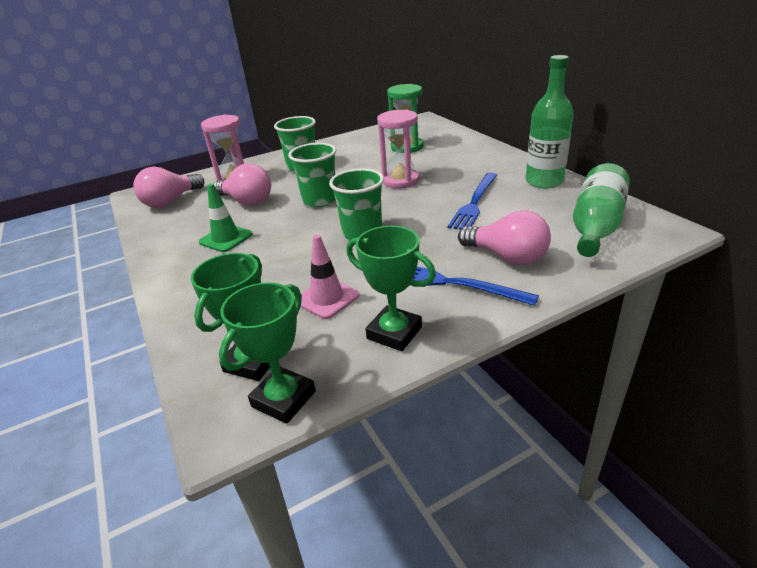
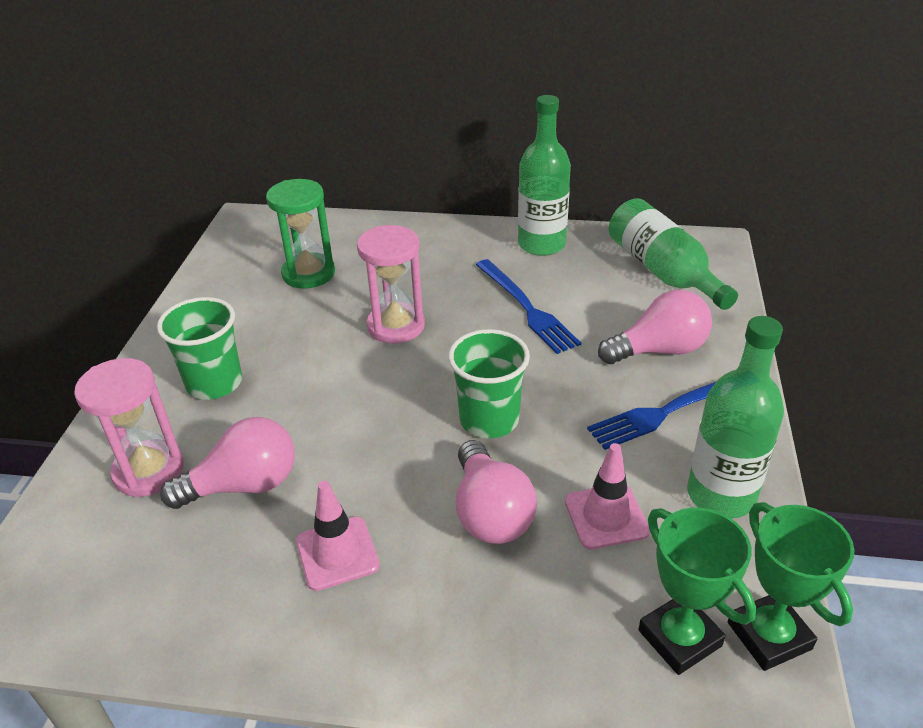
camera: 55 degrees left, 5 degrees up
(171, 201) = (101, 577): pink light bulb -> pink light bulb (490, 512)
(226, 238) = (337, 553): green traffic cone -> pink traffic cone
(320, 200) = (350, 414): green cup -> none
(394, 333) = (721, 495): green trophy -> green bottle

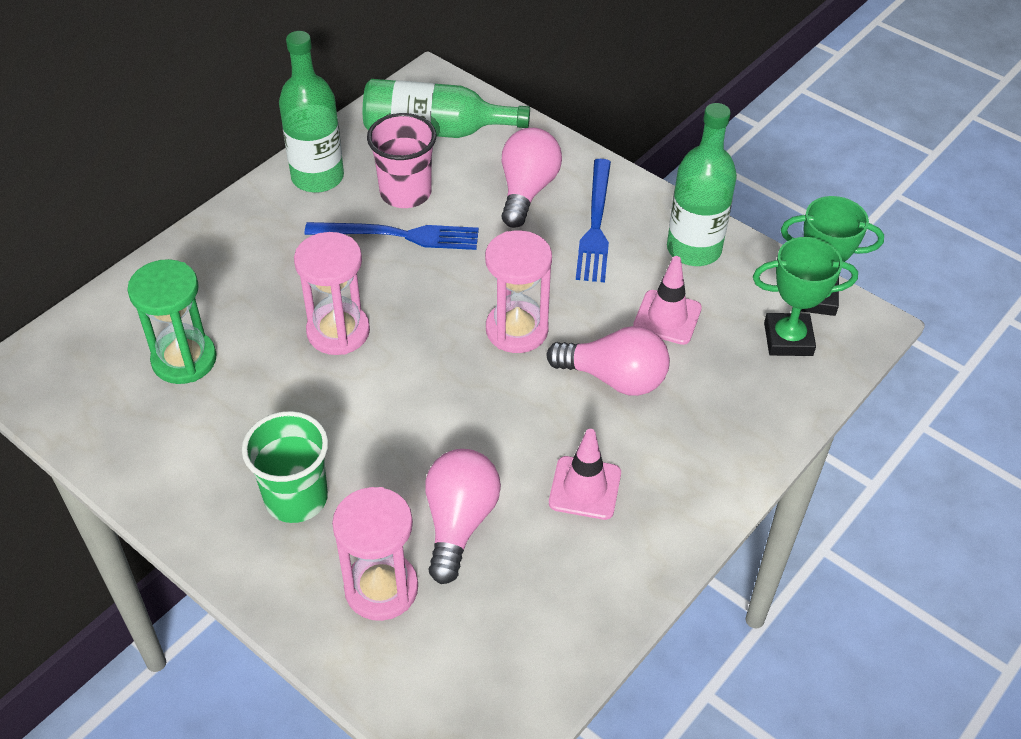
camera: 60 degrees left, 10 degrees up
(489, 420) = (517, 330): green cup -> pink hourglass
(575, 290) = (405, 193): none -> pink cup

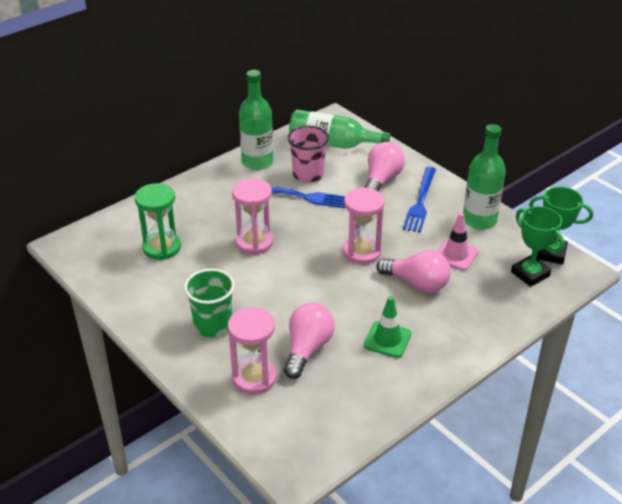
camera: 10 degrees right, 10 degrees down
(585, 488) = (387, 339): pink traffic cone -> green traffic cone
(788, 339) = (530, 274): green trophy -> green trophy turned 45 degrees clockwise

